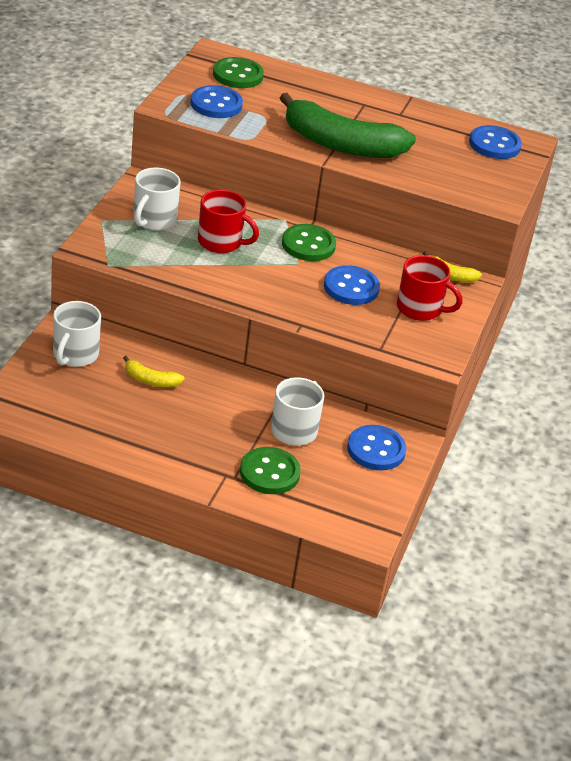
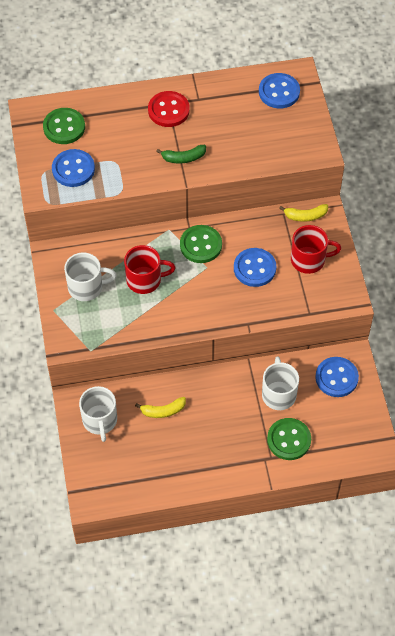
camera: 25 degrees left, 20 degrees up
(154, 220) = (86, 287): white mug -> white mug turned 90 degrees counterclockwise
(341, 144) = (183, 158): green banana -> green banana, size x0.43
(359, 108) = (168, 110): none -> red button

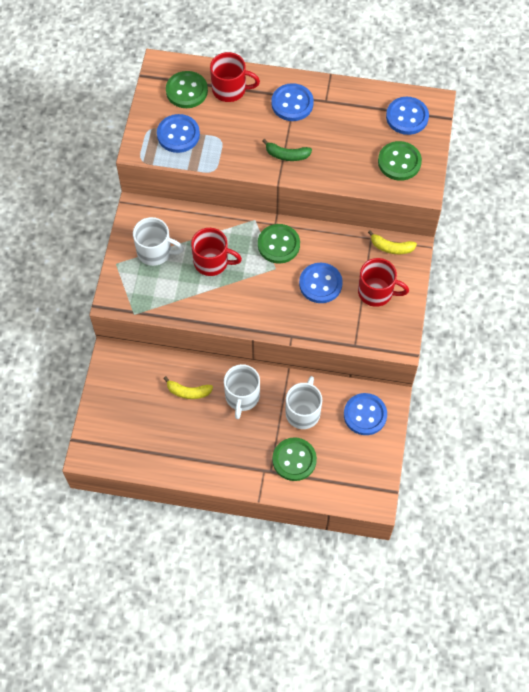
camera: 20 degrees right, 5 degrees up
(100, 421) = (127, 381): white mug -> white mug (242, 397)
(105, 114) = (230, 89): none -> red mug
(168, 110) = (292, 103): red button -> blue button
(289, 134) = (399, 162): none -> green button

